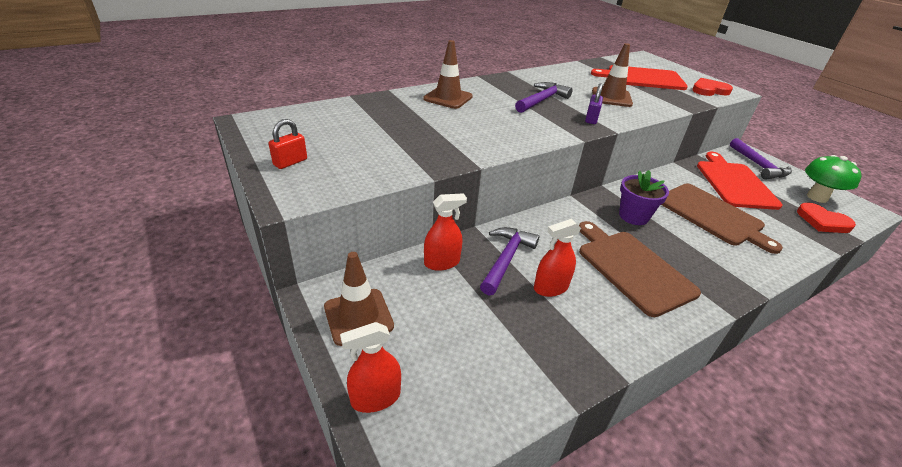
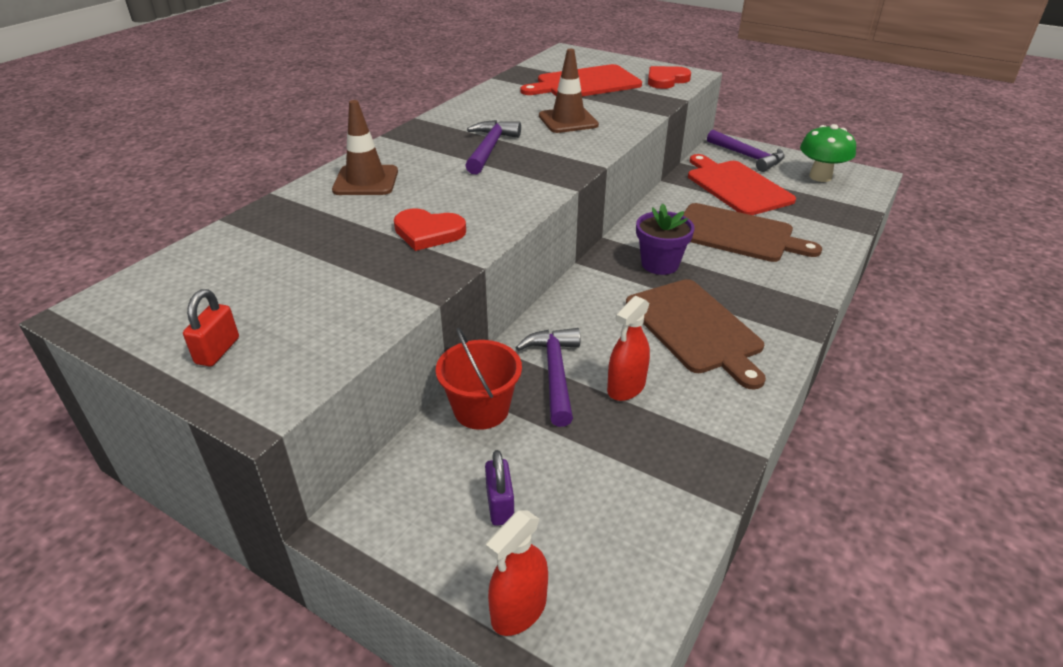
camera: 25 degrees left, 0 degrees up
(358, 316) = (425, 524): brown traffic cone -> none
(442, 262) = (481, 409): red spray bottle -> red bucket
(591, 119) = (565, 158): purple padlock -> purple padlock (500, 505)
(632, 268) = (695, 328): brown cutting board -> brown cutting board turned 150 degrees counterclockwise
(822, 221) = (839, 203): red heart -> red heart (428, 232)

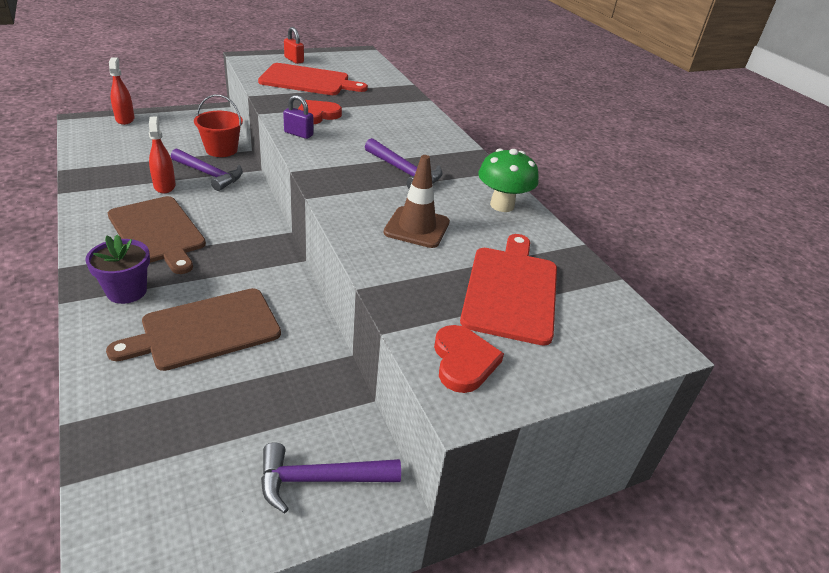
camera: 120 degrees right, 0 degrees up
(366, 181) = (409, 122): brown traffic cone -> none
(500, 505) = (167, 133): purple padlock -> purple padlock (298, 134)
(660, 264) = (234, 262): purple flower pot -> purple flower pot (127, 291)
(695, 328) = (158, 232): brown cutting board -> brown cutting board turned 135 degrees counterclockwise
(736, 186) = (272, 401): red cutting board -> red cutting board (308, 81)
(820, 177) = (190, 508): green mushroom -> green mushroom (502, 205)

